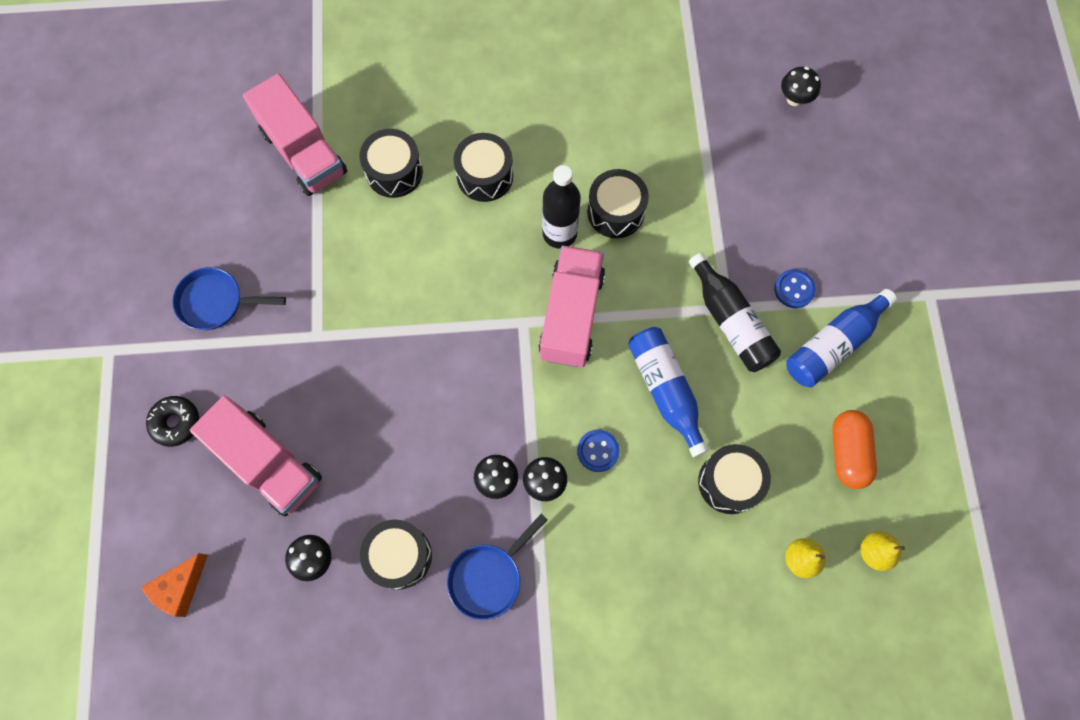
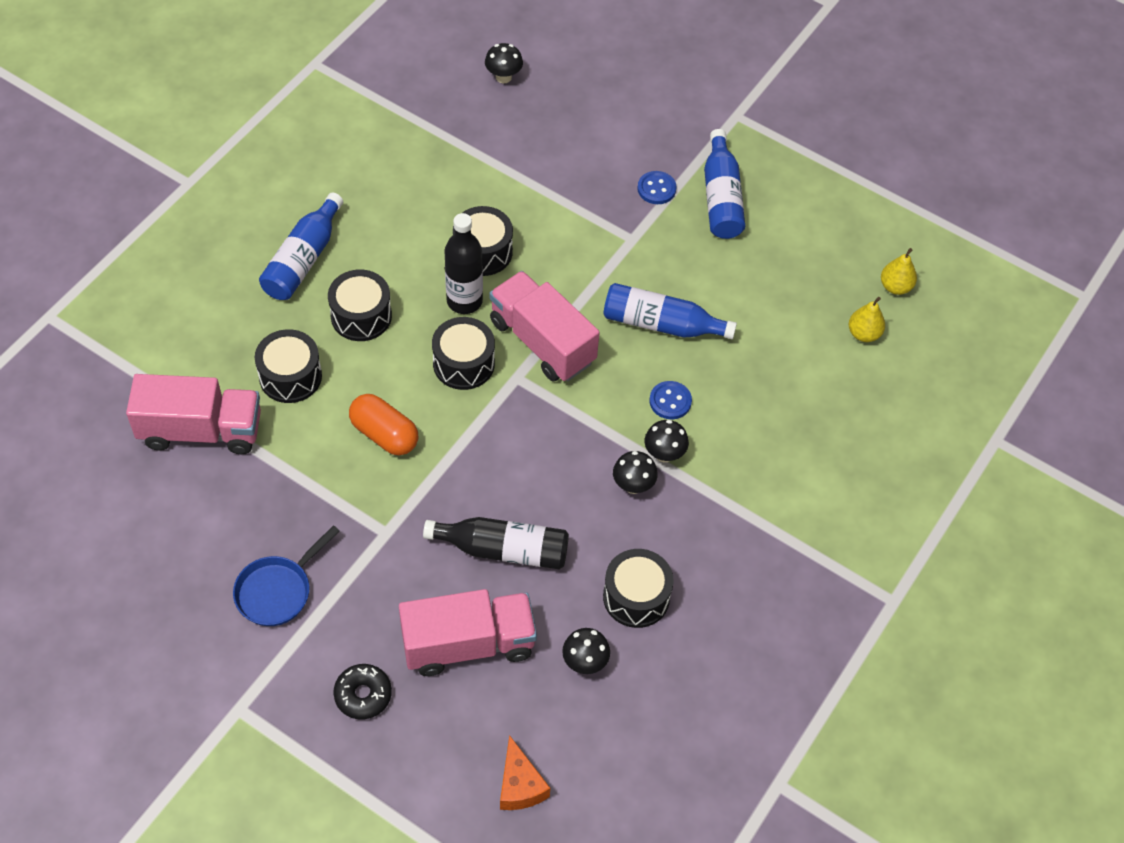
camera: 55 degrees left, 15 degrees down
(488, 577) = (707, 544): blue pan -> none
(500, 101) = (303, 259): none -> blue bottle
(729, 482) = (769, 335): black drum -> black drum (463, 363)
(731, 322) = (645, 245): black bottle -> black bottle (503, 550)
(847, 452) = (810, 248): orange capsule -> orange capsule (384, 434)

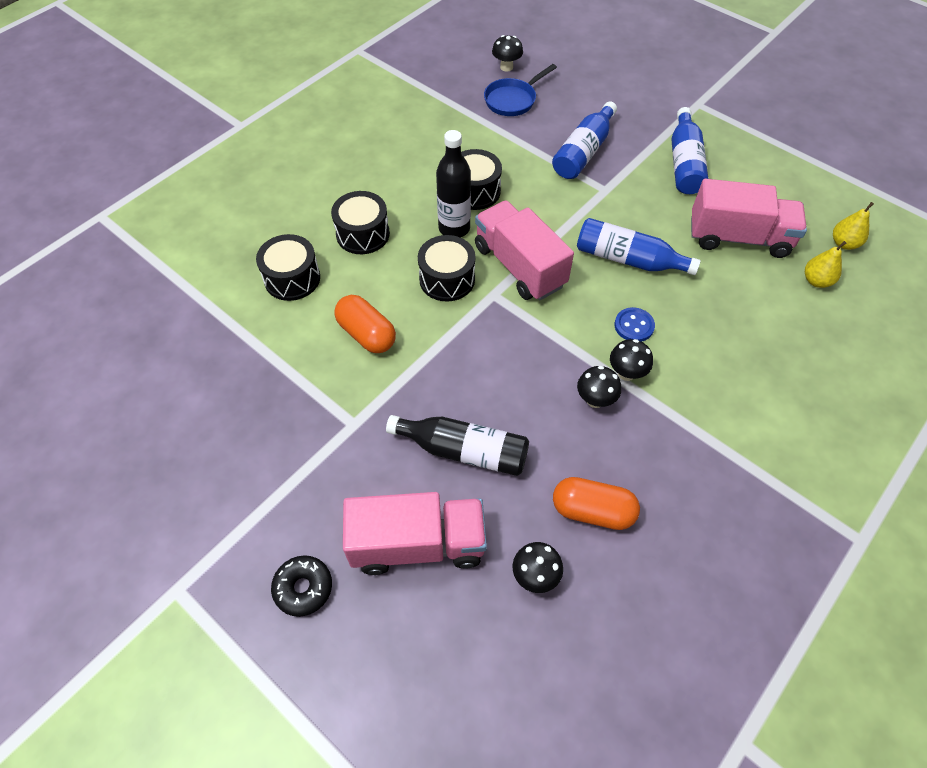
camera: 10 degrees right, 0 degrees up
(201, 430) = (204, 318): pink truck -> pink truck (738, 238)
(277, 591) = (240, 471): blue pan -> blue pan (512, 100)
(303, 259) = (321, 187): blue bottle -> blue bottle (583, 152)
(520, 785) = (453, 711): orange cheese -> none
(636, 597) = (592, 511): black drum -> orange capsule
(656, 189) = (628, 153): blue button -> none

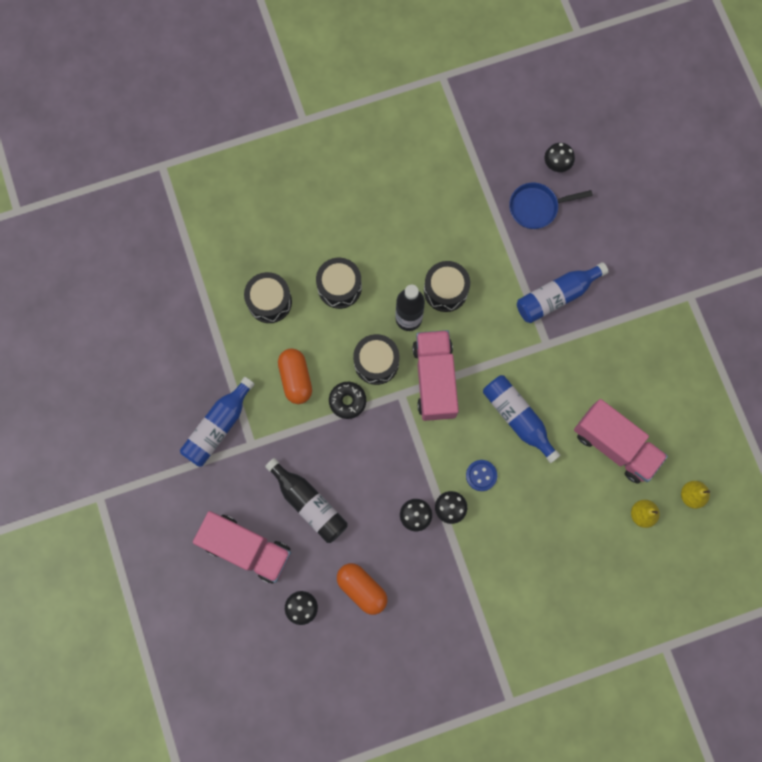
camera: 30 degrees right, 20 degrees up
(303, 588) = (169, 537): black donut -> black donut (347, 401)
(684, 163) = (629, 352): blue bottle -> blue bottle (218, 427)

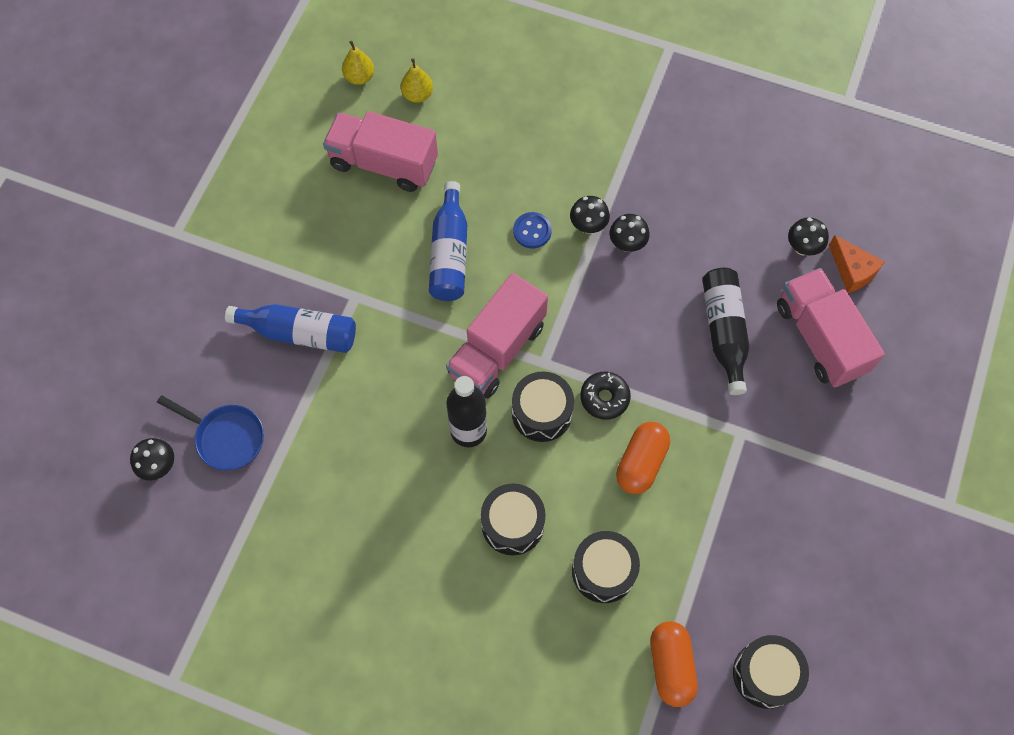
camera: 140 degrees left, 10 degrees down
(218, 427) = (764, 478): blue bottle -> none
(259, 616) = (852, 271): none -> orange cheese
(362, 588) = (731, 222): orange capsule -> orange capsule (671, 666)
(445, 290) = (404, 428): black drum -> black drum (765, 674)
(615, 445) = (383, 163): pink truck -> pink truck turned 60 degrees counterclockwise

